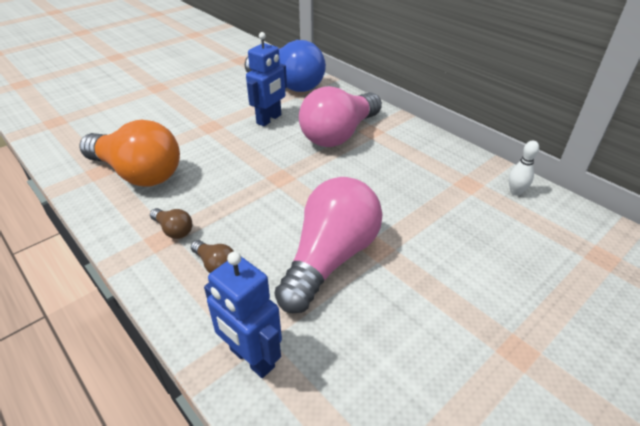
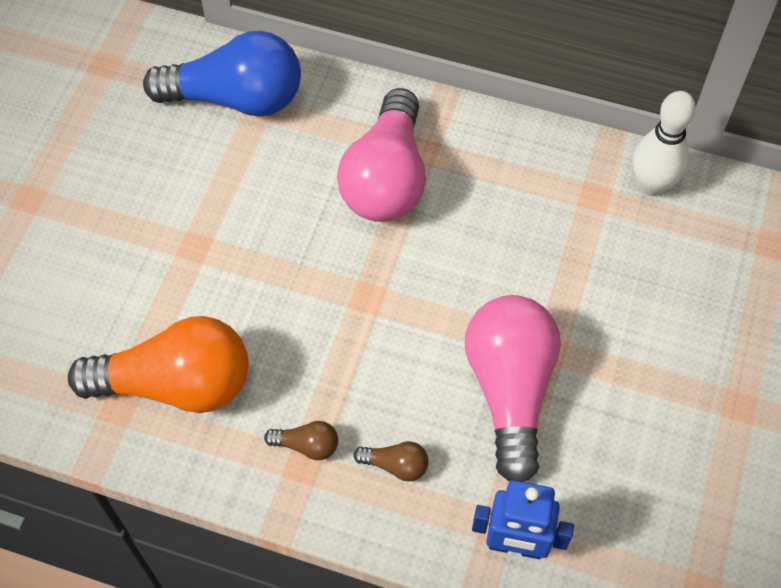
camera: 30 degrees left, 20 degrees up
(269, 119) = (267, 192): blue robot -> none
(515, 192) = (651, 185): white bowling pin -> white bowling pin, size x1.84

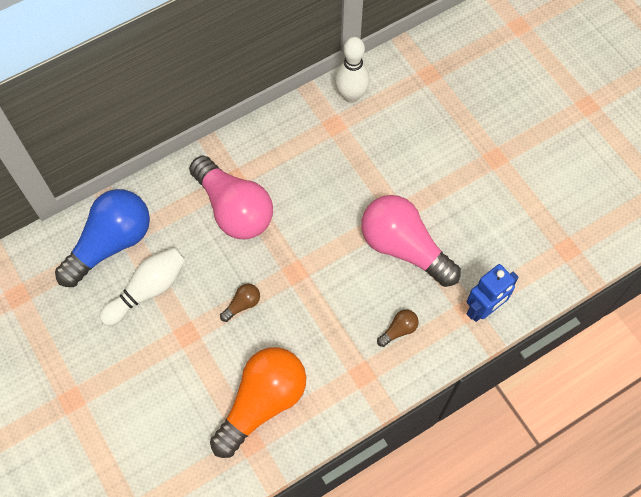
camera: 50 degrees left, 5 degrees up
(213, 172) = (148, 290): none -> white bowling pin
(307, 445) = (353, 363): brown light bulb -> brown light bulb (242, 304)

